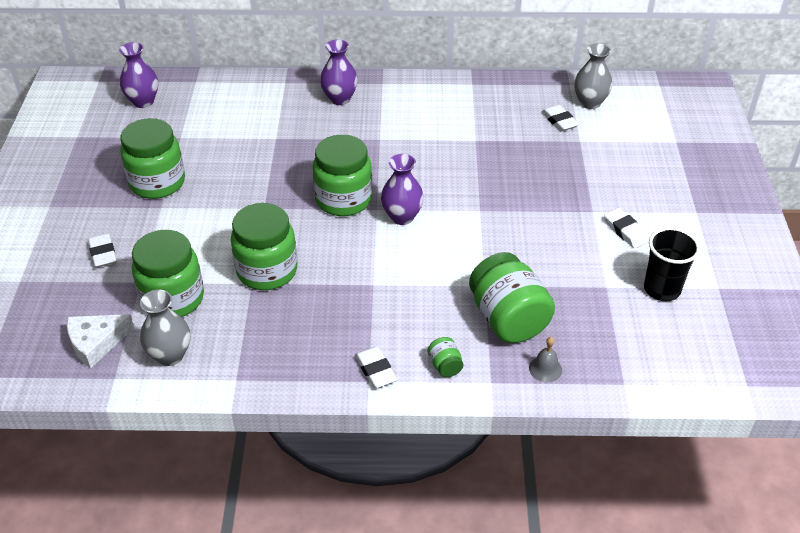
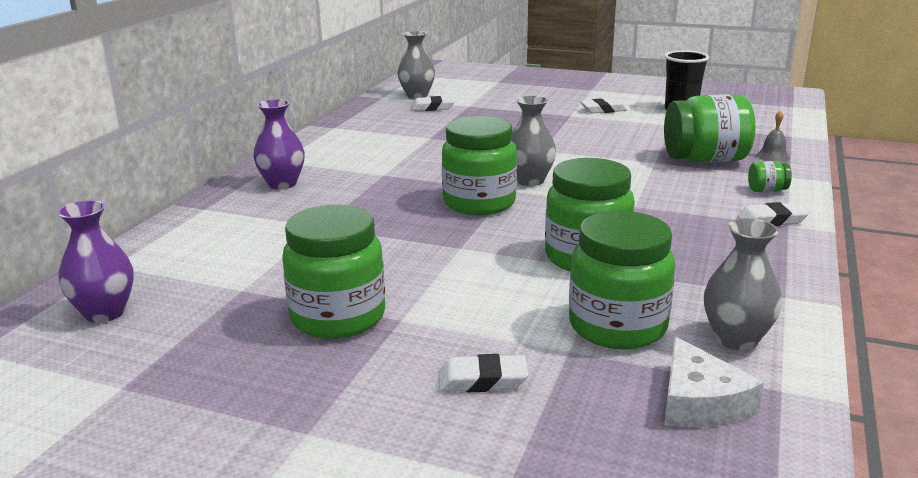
camera: 70 degrees left, 20 degrees down
(402, 217) = (530, 180): purple vase -> grey vase

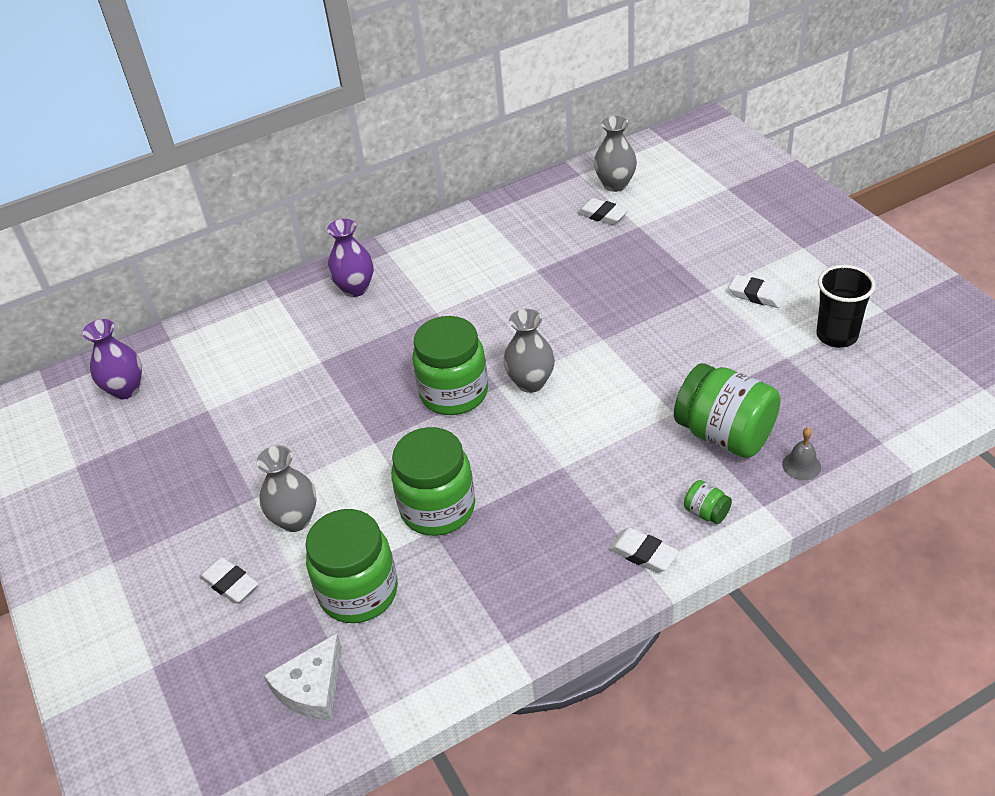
camera: 45 degrees right, 20 degrees up
(338, 317) = (225, 473): green jar -> none
(736, 339) = (411, 655): grey vase -> grey vase (295, 519)

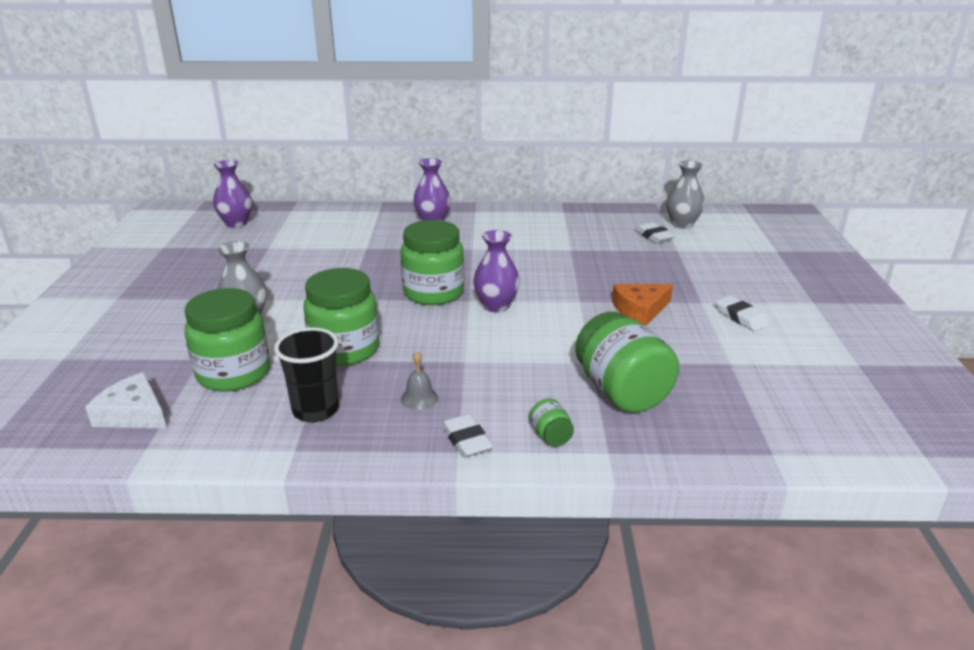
camera: 25 degrees right, 15 degrees down
(230, 583) = (164, 335): white eraser -> none
(312, 688) = (133, 413): white cheese -> white cheese turned 60 degrees clockwise
(531, 382) = (496, 306): grey vase -> purple vase
(665, 325) = (640, 310): none -> orange cheese
(801, 465) = (673, 439): grey bell -> grey bell (419, 398)
(837, 335) = (794, 365): black cup -> black cup (315, 410)

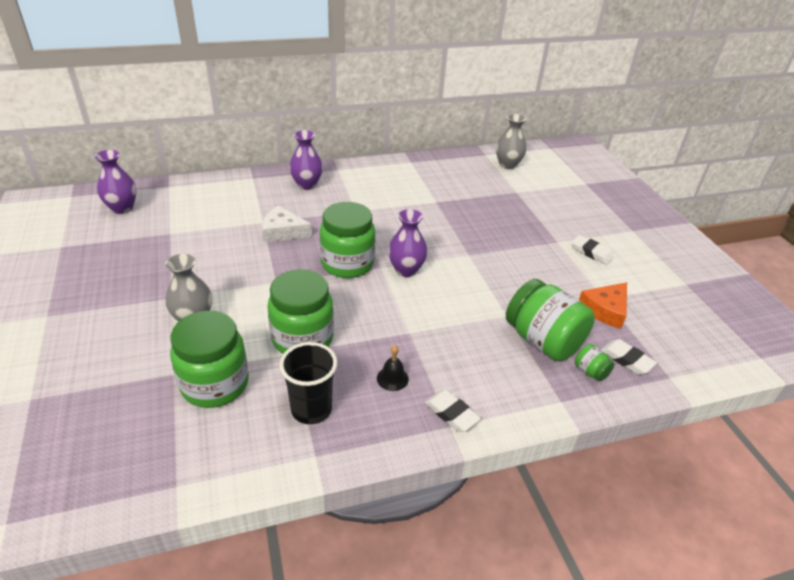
camera: 20 degrees left, 10 degrees up
(133, 413) = (142, 450): white cheese -> white cheese (282, 231)
(419, 398) = (392, 378): grey bell -> black bell
(550, 436) = (512, 395): green jar -> green jar (590, 371)
(640, 310) = (517, 256): orange cheese -> orange cheese (605, 310)
(654, 236) = (493, 180): white eraser -> white eraser (626, 359)

